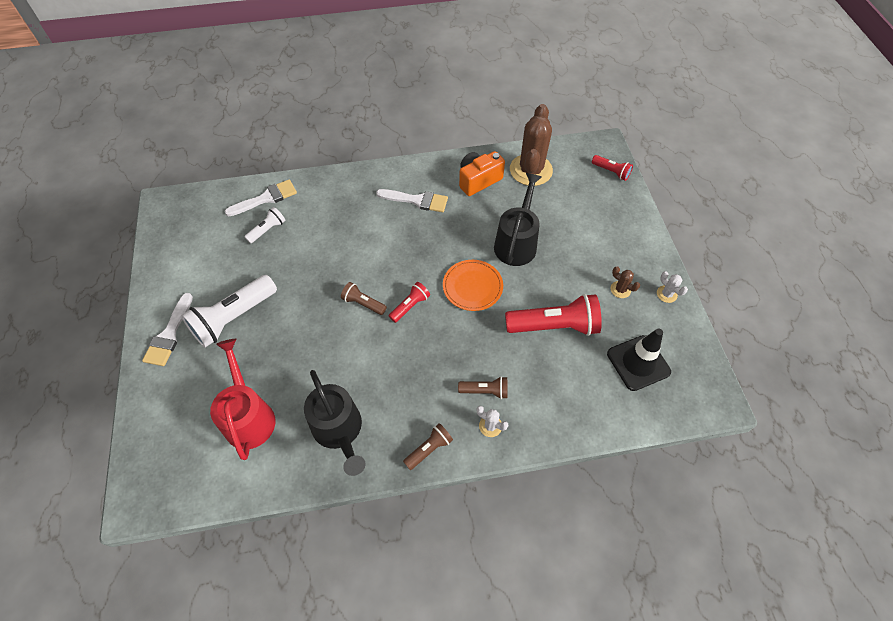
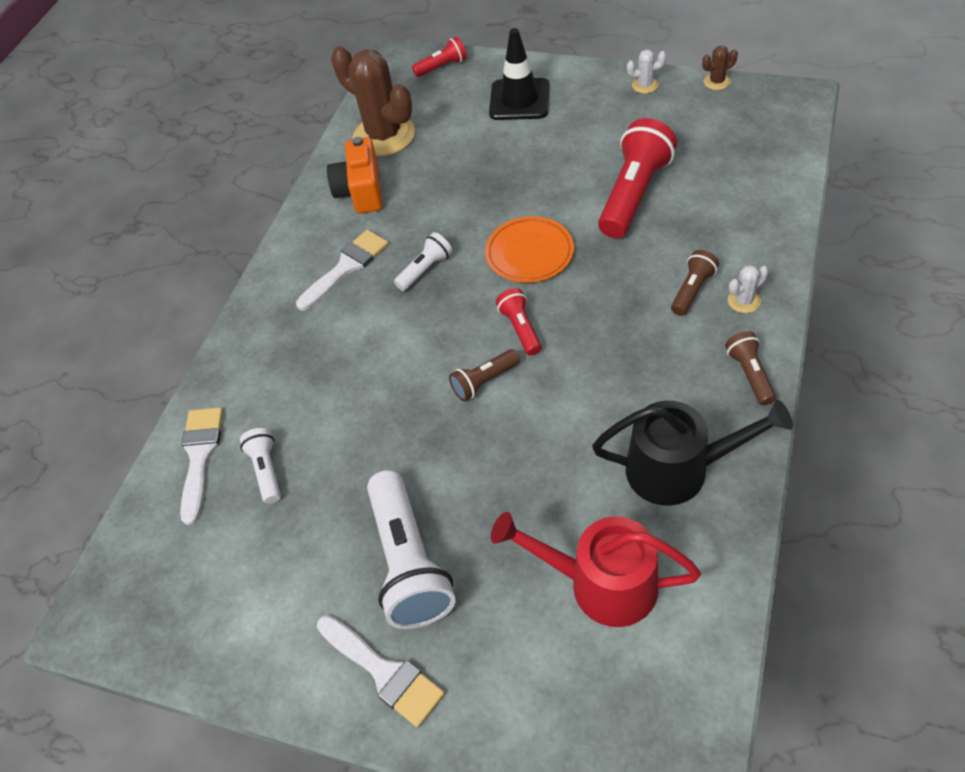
camera: 55 degrees left, 5 degrees down
(433, 239) = (425, 269): none -> white flashlight
(516, 242) = (489, 187): black watering can -> none
(620, 289) = (616, 120): brown cactus -> brown cactus (717, 82)
(638, 363) = (722, 140): black traffic cone -> black traffic cone (519, 100)

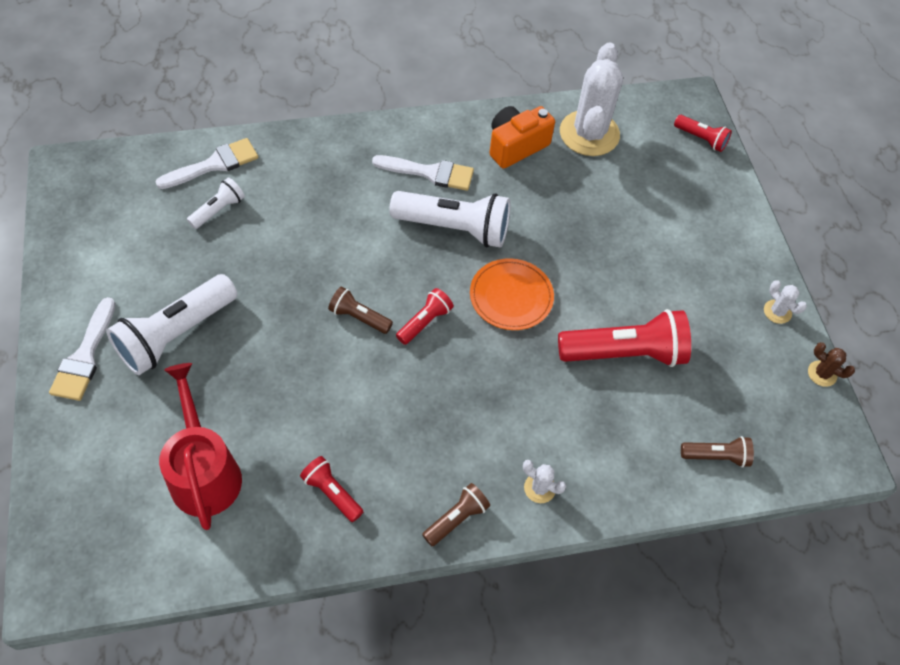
camera: 50 degrees right, 5 degrees up
(384, 136) = (589, 133): brown cactus -> white cactus
(425, 269) = (454, 228): white flashlight -> white flashlight, size x1.96
(519, 100) = (694, 216): black traffic cone -> none
(678, 469) = (332, 493): black watering can -> red flashlight
(692, 290) = (531, 441): brown flashlight -> brown flashlight (716, 456)

